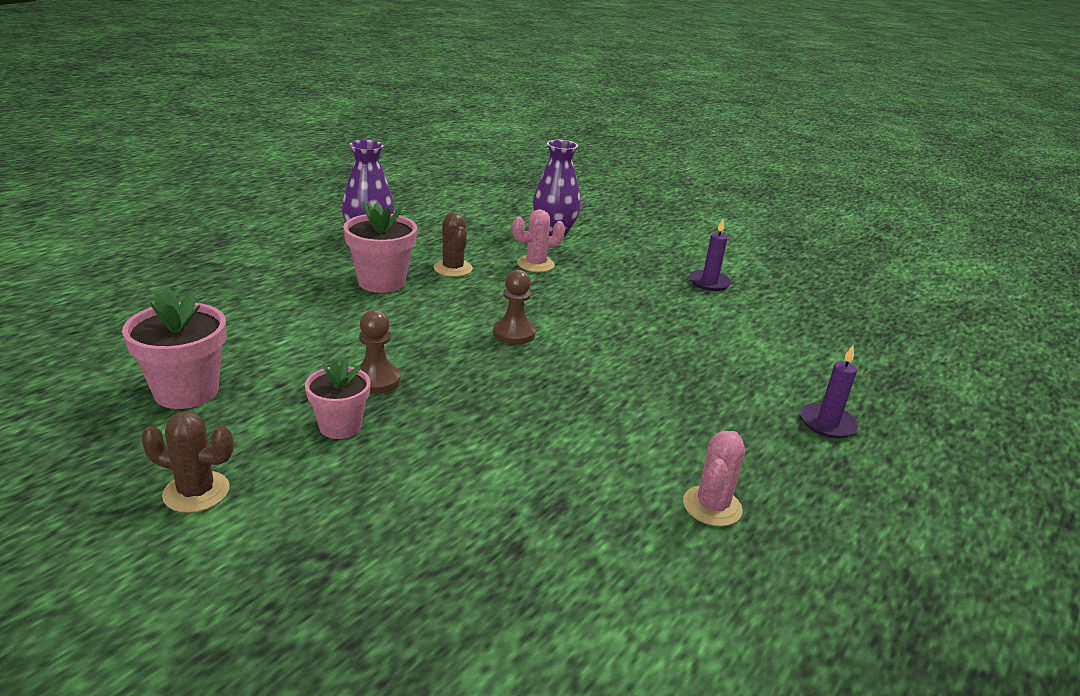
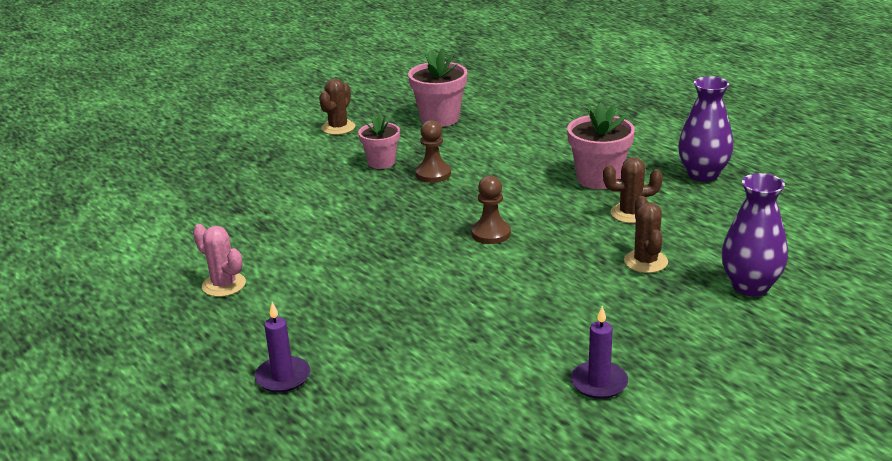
camera: 110 degrees right, 0 degrees up
(535, 264) = (645, 261): pink cactus -> brown cactus

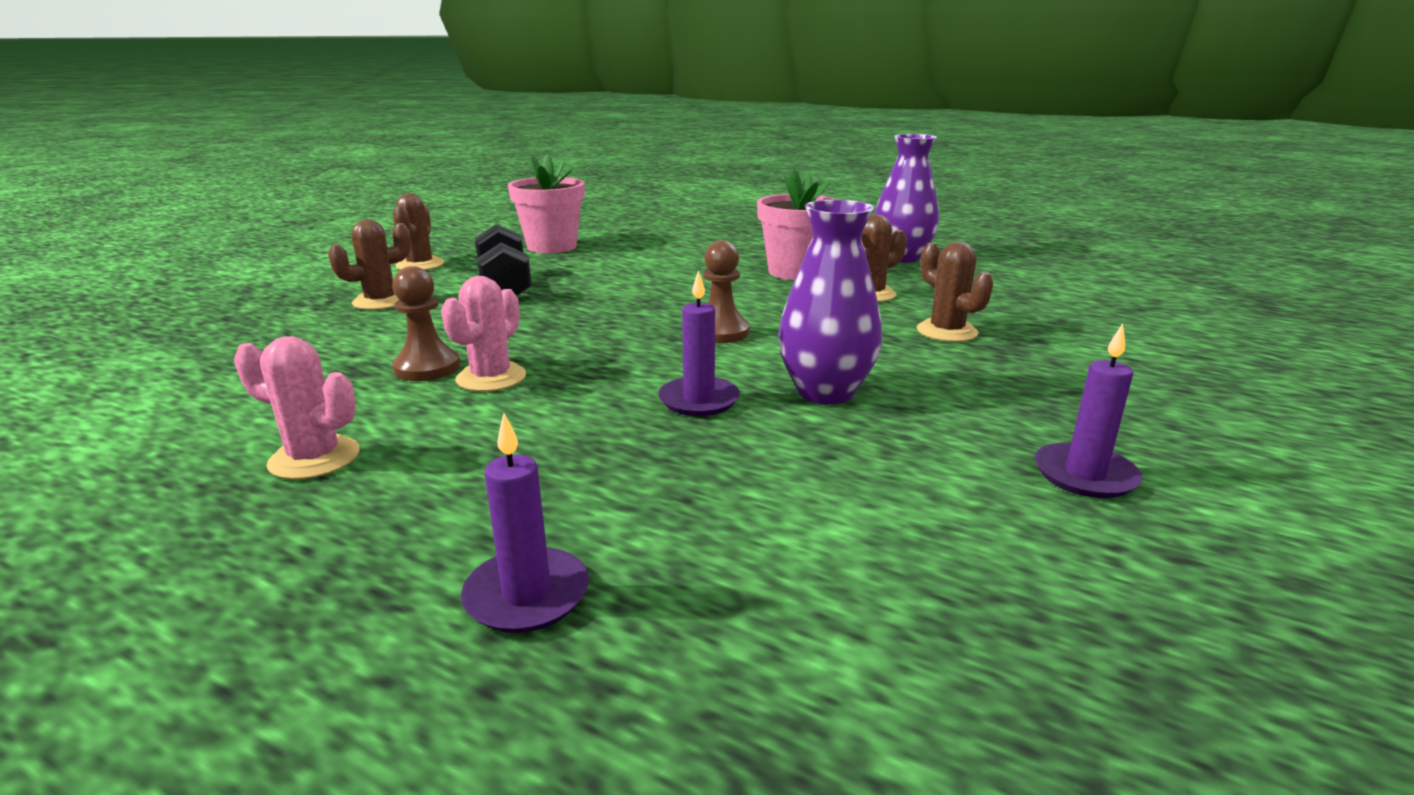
camera: 25 degrees left, 5 degrees down
(298, 165) = (381, 301): none -> brown cactus
(331, 246) = (491, 378): none -> pink cactus
(381, 162) = (504, 287): pink flower pot -> black dumbbell
(433, 174) = (586, 289): brown pawn -> brown pawn (427, 368)
(433, 287) = (699, 400): none -> purple candle
(750, 286) = (1094, 336): purple vase -> purple vase (825, 392)

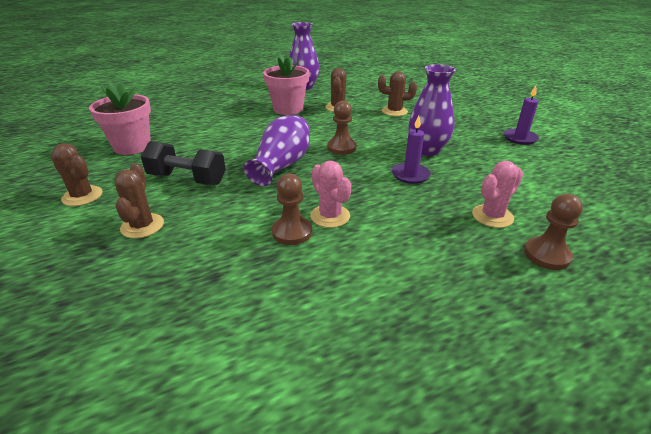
camera: 55 degrees left, 10 degrees up
(314, 458) = (383, 291): pink cactus -> pink cactus (492, 216)
(527, 595) = (547, 255): purple candle -> brown pawn
(605, 316) = (282, 165): none -> purple vase

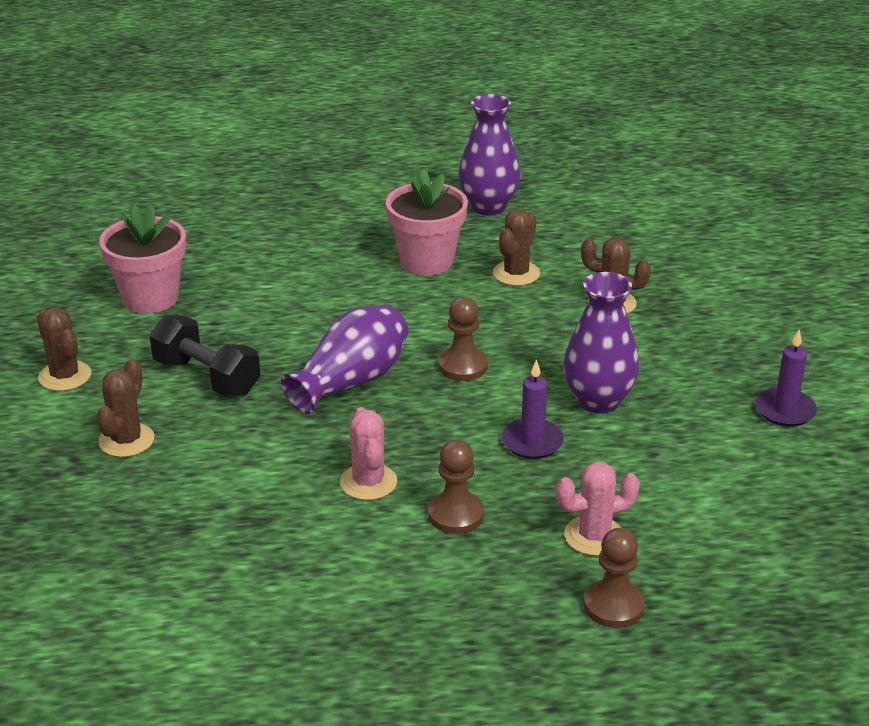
camera: 20 degrees right, 0 degrees up
(292, 232) = (305, 493): brown pawn -> brown pawn (455, 515)

